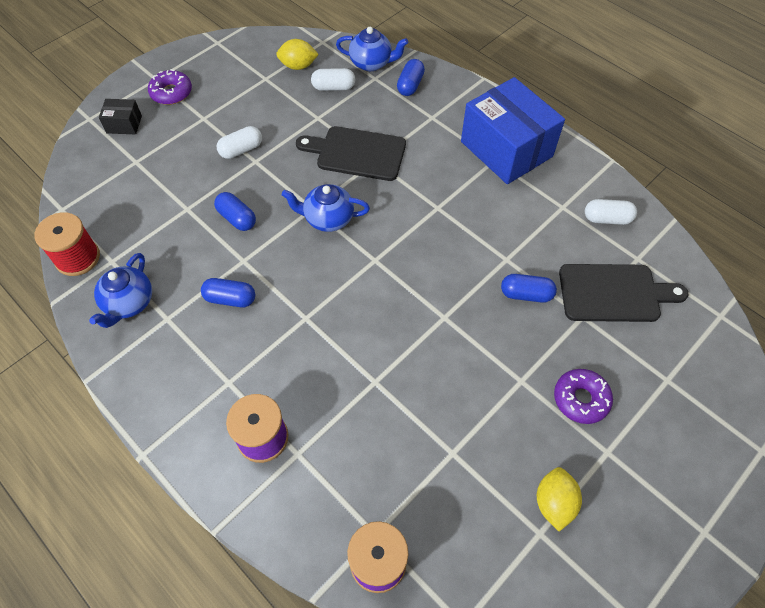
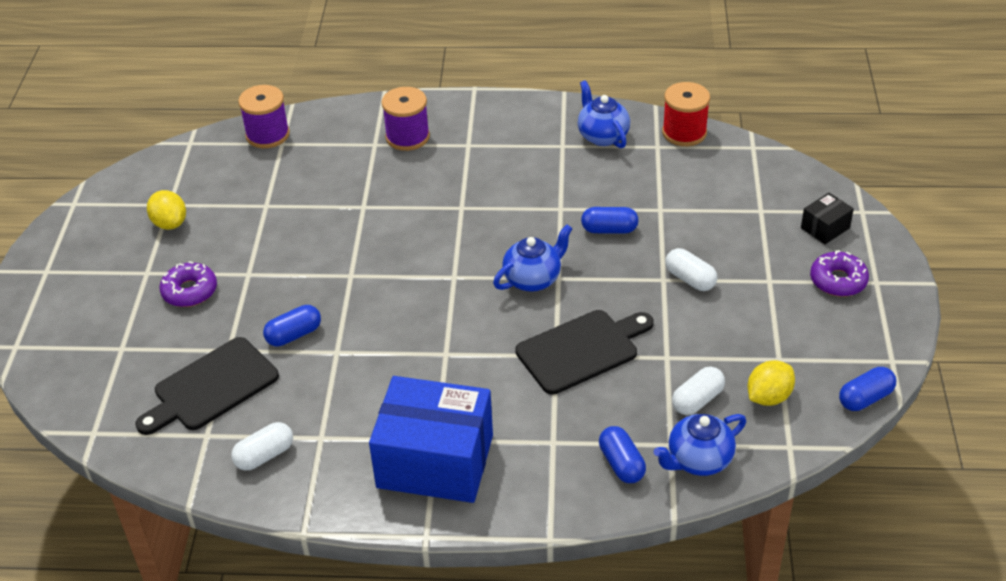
camera: 140 degrees right, 15 degrees down
(230, 299) = (534, 182): blue capsule -> blue capsule (865, 398)
(241, 150) = (690, 279): white capsule -> white capsule turned 60 degrees counterclockwise

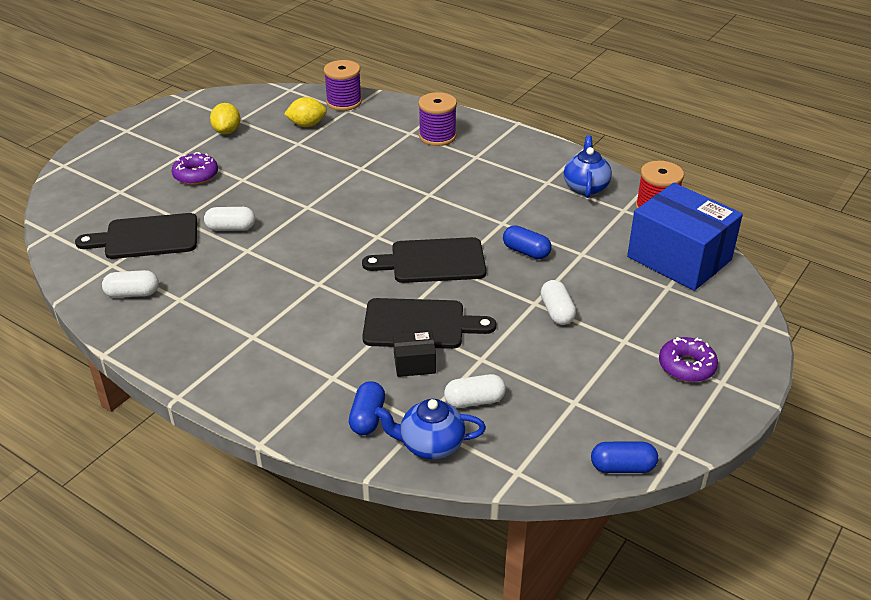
camera: 30 degrees right, 5 degrees down
(294, 335) = (231, 228): blue capsule -> white capsule
(435, 461) = (236, 350): blue box -> blue box (679, 258)
(533, 279) = (433, 261): blue teapot -> black cutting board
(768, 397) = (536, 426): yellow lemon -> yellow lemon (307, 125)
(825, 228) = (713, 322): black box -> black box (414, 363)

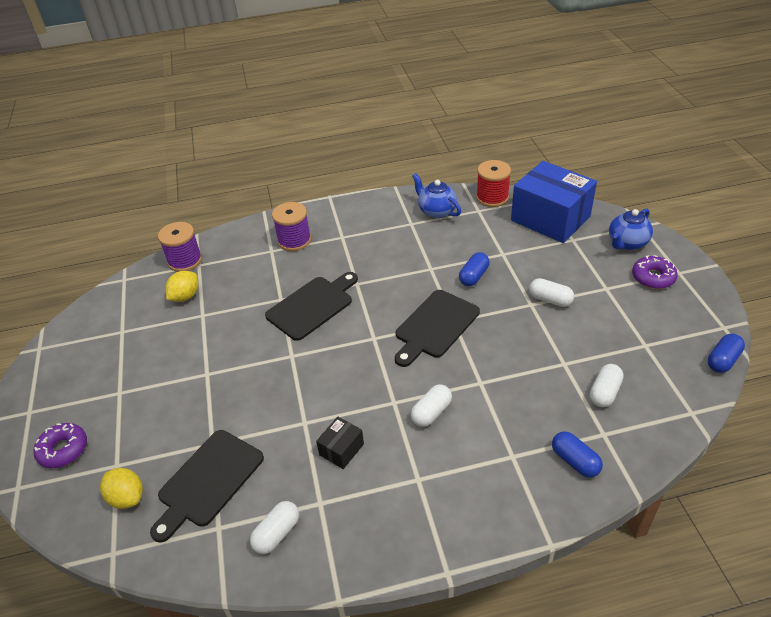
camera: 45 degrees left, 5 degrees up
(196, 175) = (162, 400): purple donut -> purple donut (63, 450)
(227, 131) = (127, 347): yellow lemon -> yellow lemon (127, 497)
(231, 228) = (263, 417): white capsule -> white capsule (431, 412)
(414, 363) = (538, 401): black box -> black box (341, 449)
(419, 324) = (498, 373): black cutting board -> black cutting board (312, 306)
(430, 445) = (631, 442): blue teapot -> blue teapot (627, 243)
(526, 251) = (473, 276): blue capsule -> blue capsule turned 45 degrees counterclockwise
(679, 258) = (550, 218): blue box -> blue box turned 45 degrees clockwise

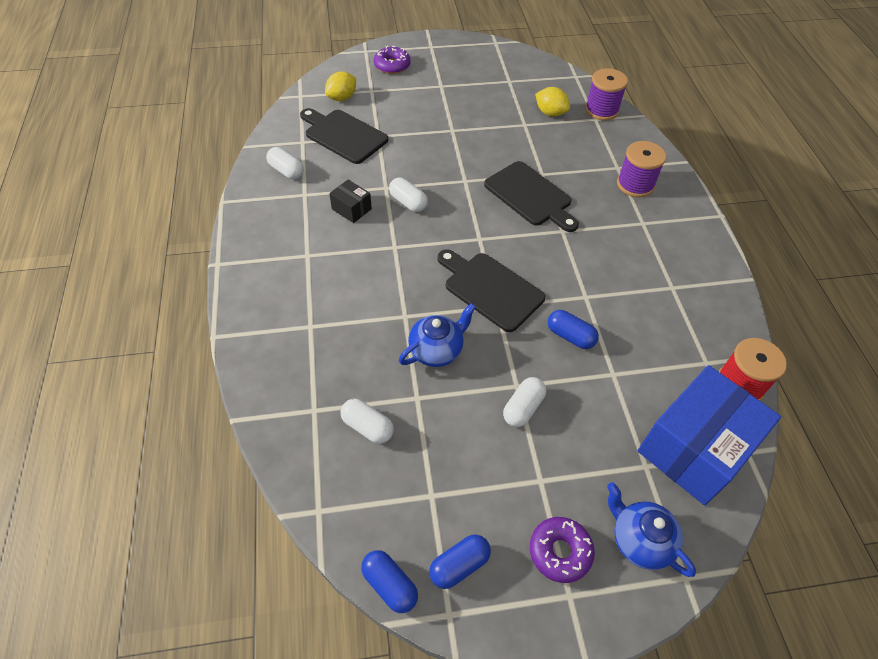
camera: 90 degrees right, 10 degrees up
(431, 412) = (376, 272): white capsule -> white capsule (408, 202)
(436, 211) = (701, 316): blue teapot -> blue teapot (436, 350)
(575, 461) = (290, 375): blue capsule -> blue capsule (459, 565)

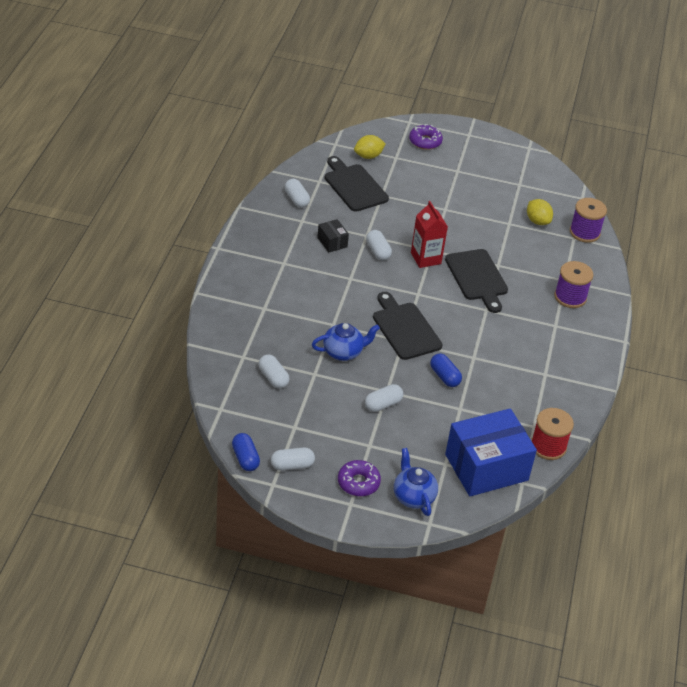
camera: 20 degrees right, 10 degrees down
(459, 565) = (292, 465): blue capsule -> white capsule
(464, 192) = (426, 258): none -> red carton

